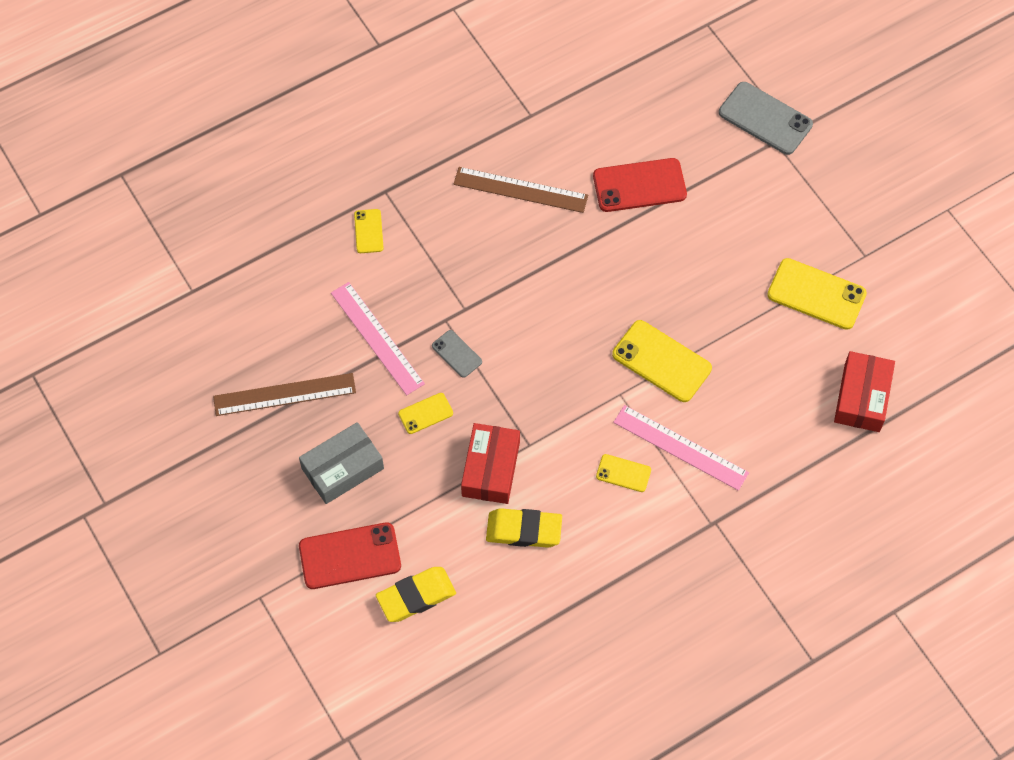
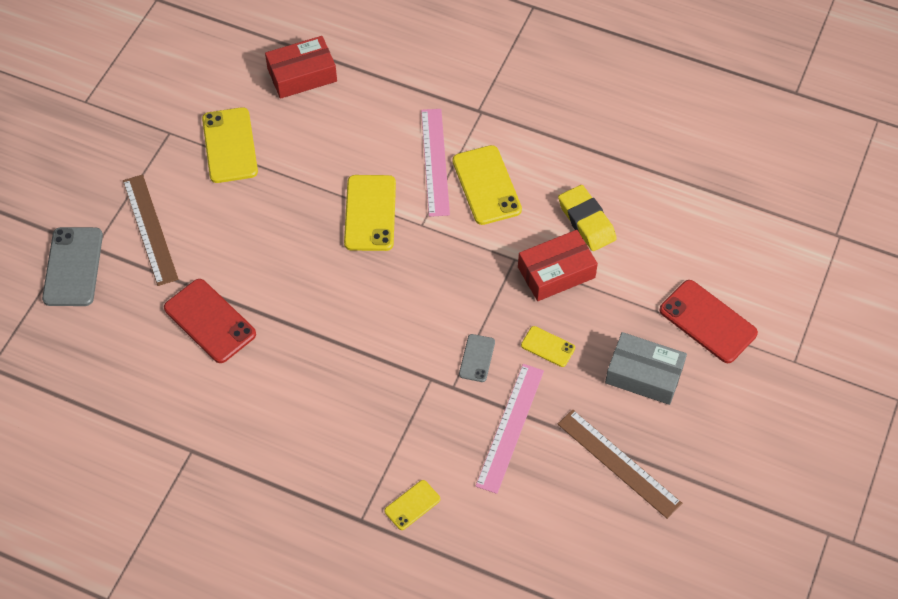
camera: 125 degrees left, 5 degrees down
(416, 596) = (698, 258): yellow eraser -> none
(520, 190) = (279, 409): brown ruler -> brown ruler (150, 229)
(623, 473) = (486, 185): yellow phone -> yellow phone, size x1.85

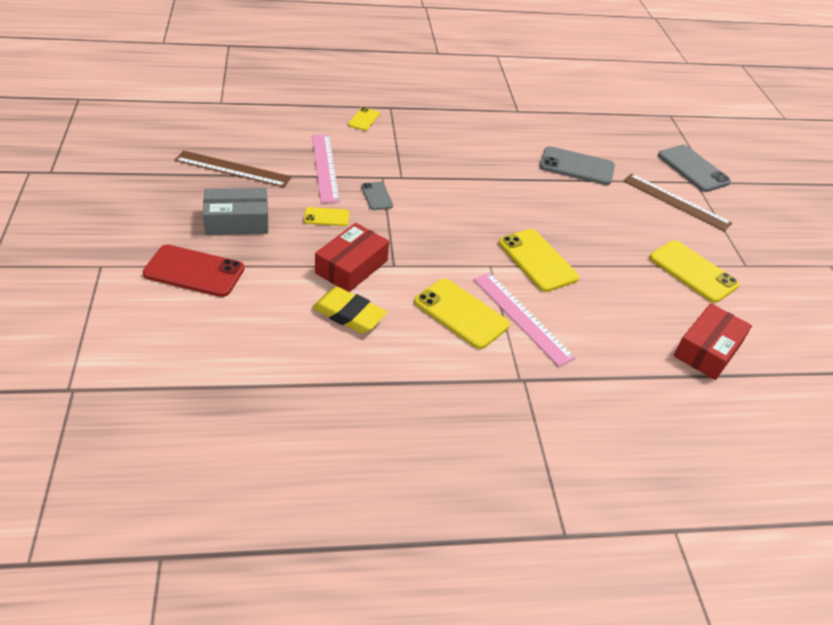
camera: 145 degrees right, 15 degrees down
(210, 321) = (577, 166): red phone -> grey phone

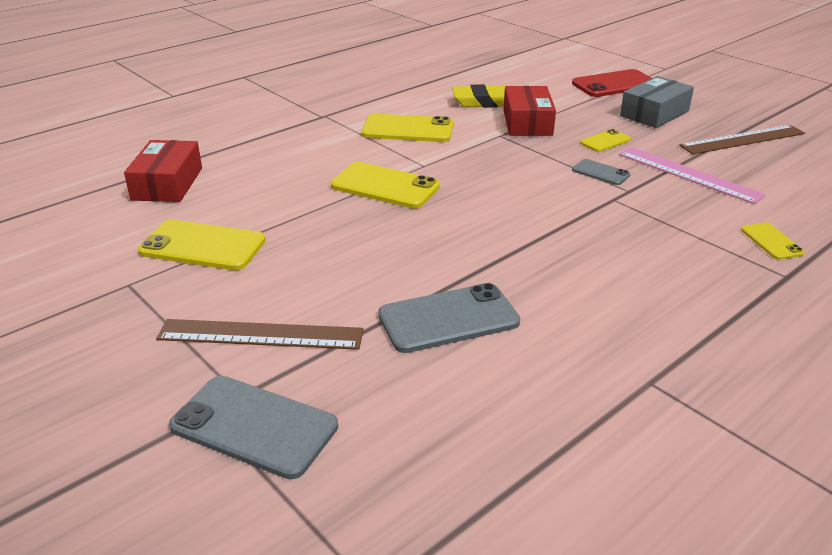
camera: 150 degrees right, 10 degrees down
(522, 317) = (357, 144): pink ruler -> none

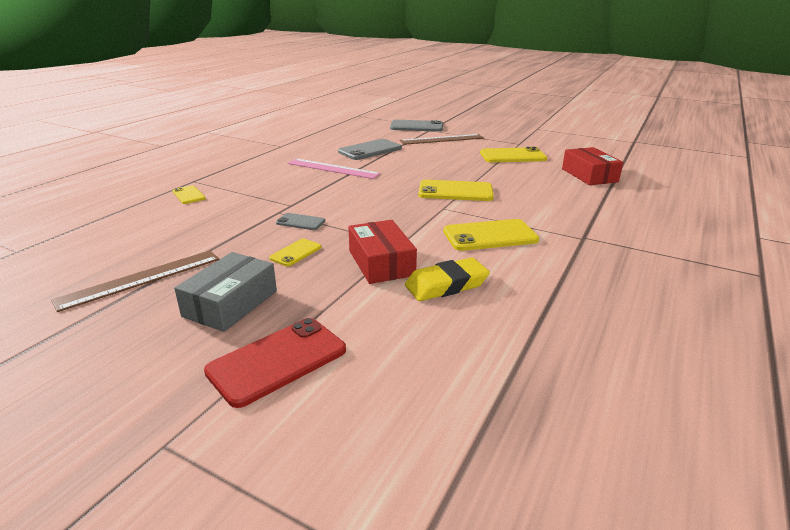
camera: 160 degrees right, 5 degrees down
(688, 174) = (223, 231): pink ruler -> pink ruler (332, 168)

